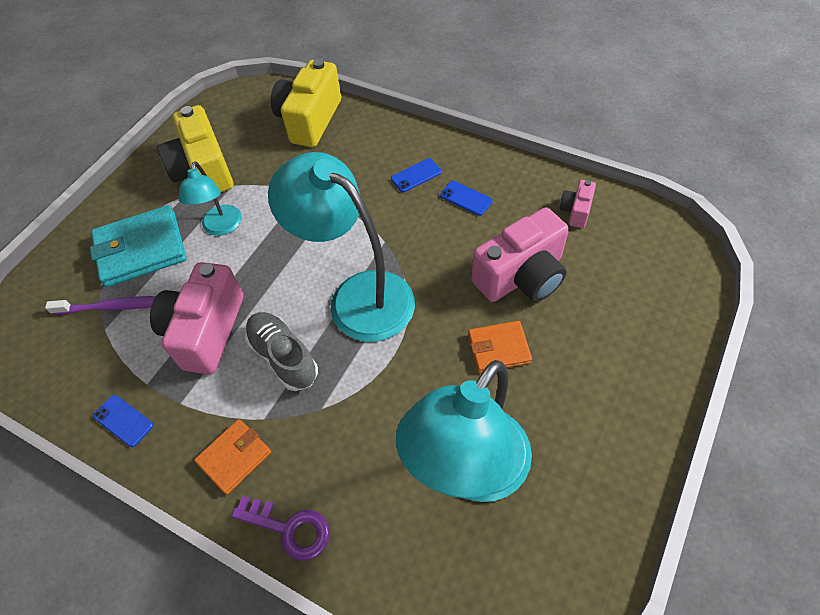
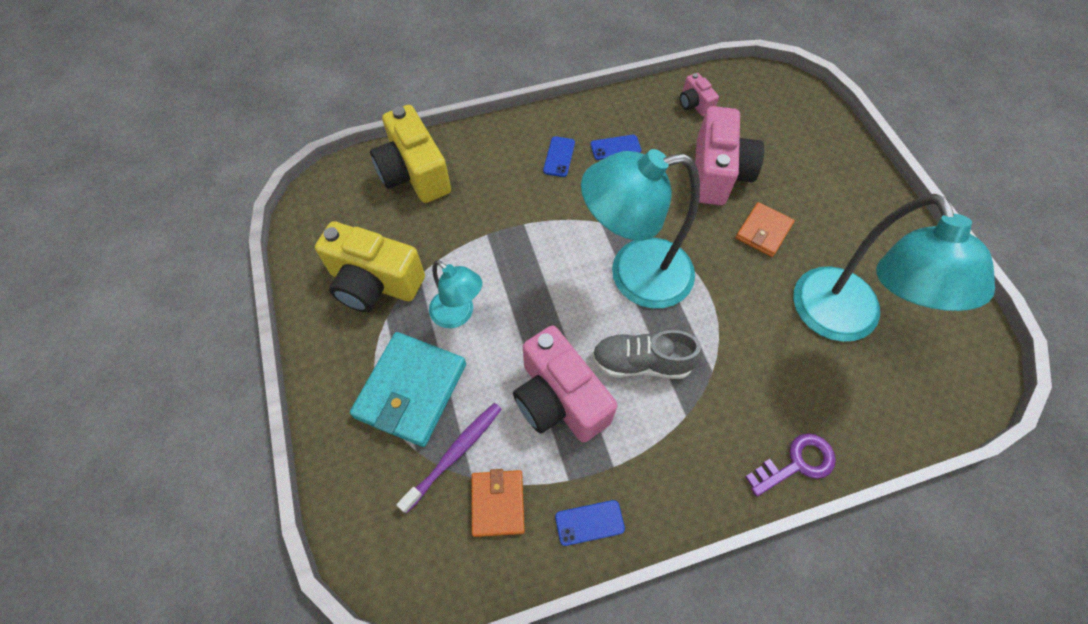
camera: 50 degrees left, 5 degrees up
(234, 457) = (703, 460): orange wallet -> orange wallet (498, 503)

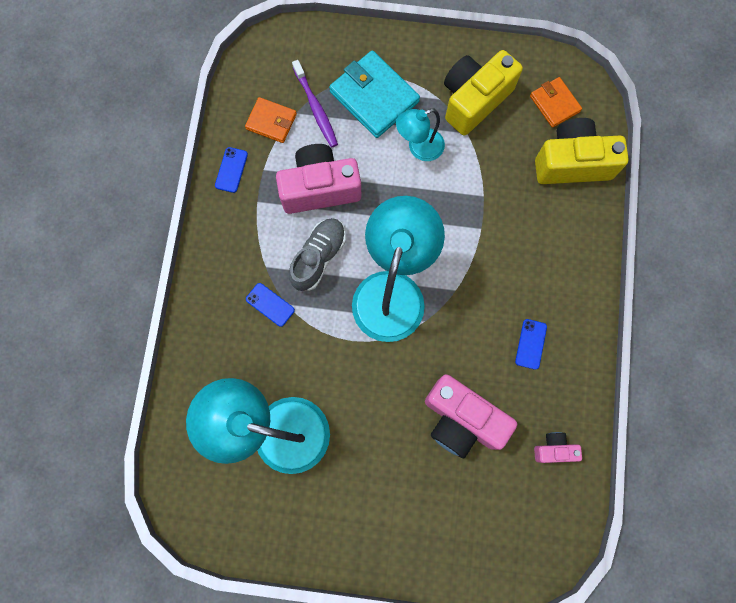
camera: 115 degrees right, 15 degrees up
(559, 157) = (541, 289): blue phone -> blue phone (270, 304)
(763, 231) = (384, 421): orange wallet -> orange wallet (554, 104)
(796, 463) = (196, 321): purple key -> none

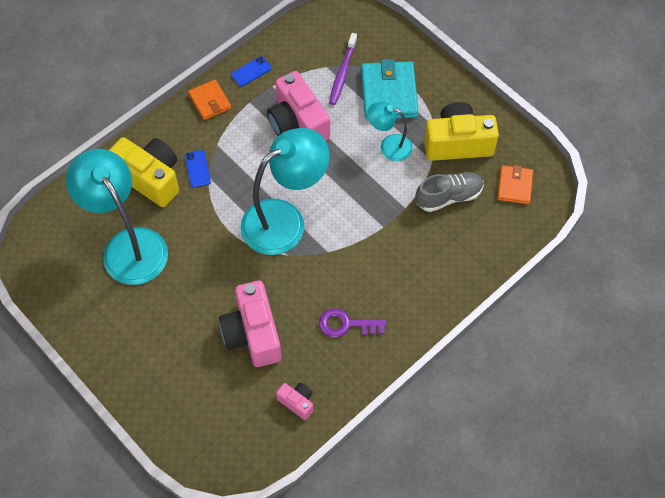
camera: 40 degrees right, 15 degrees down
(271, 121) = (305, 61): orange wallet -> orange wallet (210, 101)
(318, 257) = (256, 164): grey shoe -> grey shoe (448, 197)
(320, 188) = (297, 123): pink camera -> pink camera turned 150 degrees counterclockwise
(531, 344) = (346, 324): blue phone -> purple key
(572, 163) = (490, 233): yellow camera -> yellow camera (150, 178)

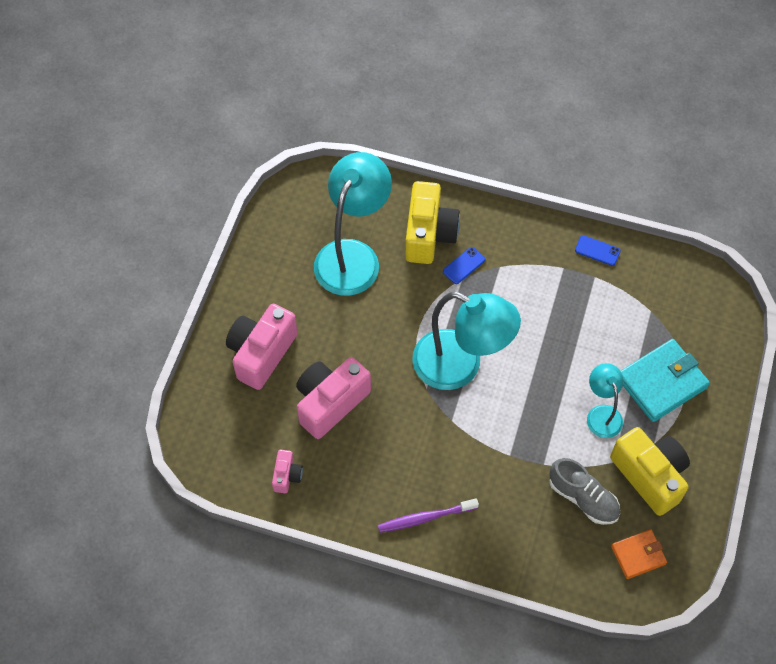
camera: 60 degrees right, 0 degrees up
(210, 101) = (540, 235): orange wallet -> none
(297, 123) = (570, 320): pink camera -> pink camera (261, 353)
(342, 73) = (654, 329): purple toothbrush -> purple toothbrush (425, 518)
(346, 324) = (388, 476): purple key -> none

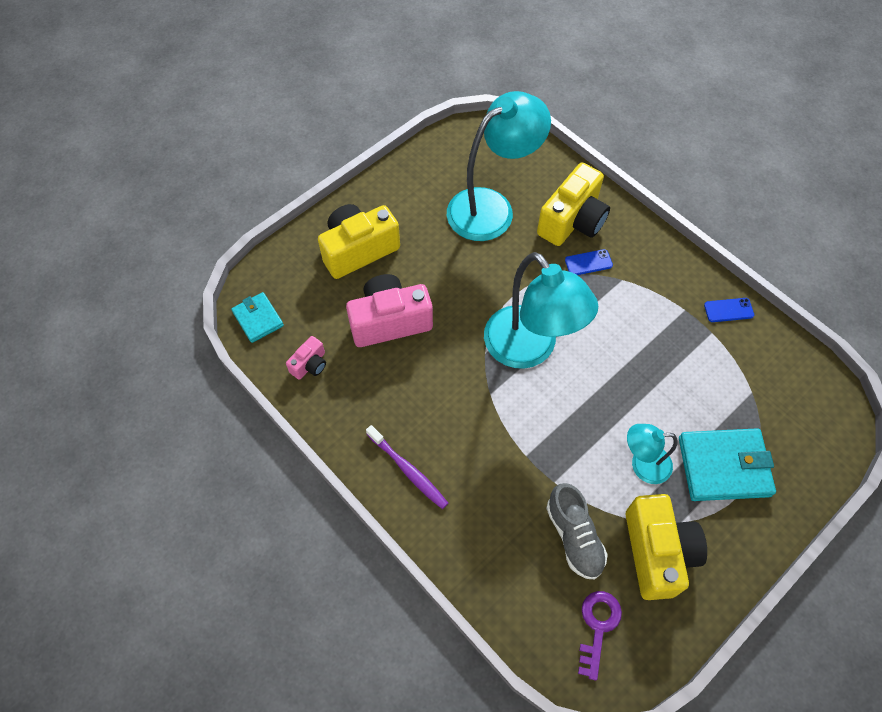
camera: 30 degrees right, 0 degrees up
(214, 460) = (258, 319): none -> turquoise wallet
(261, 353) = (358, 250): pink camera -> yellow camera
(425, 518) = (408, 470): purple toothbrush -> purple toothbrush turned 150 degrees counterclockwise
(597, 251) = (728, 310): blue phone -> blue phone turned 60 degrees counterclockwise
(601, 414) = (642, 465): turquoise lamp -> turquoise lamp turned 105 degrees counterclockwise
(638, 555) = (597, 627): orange wallet -> purple key

